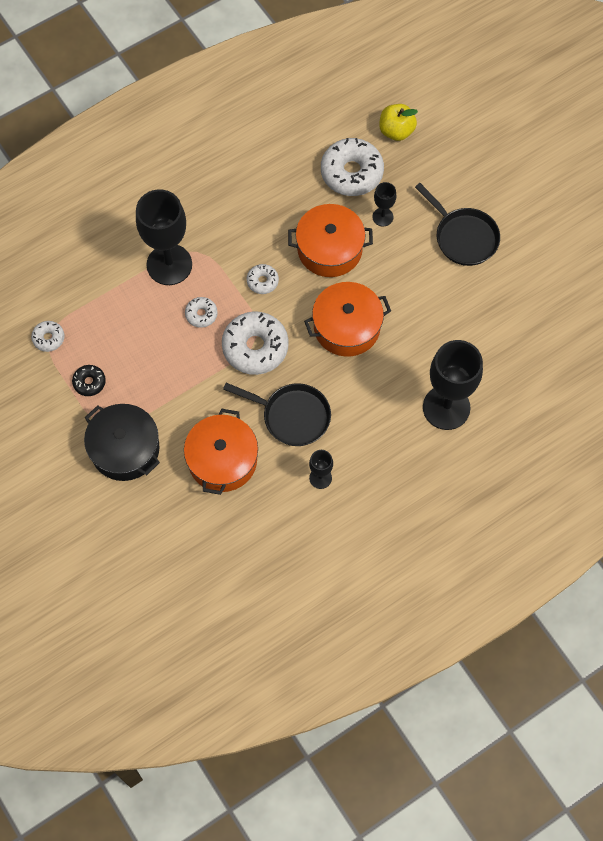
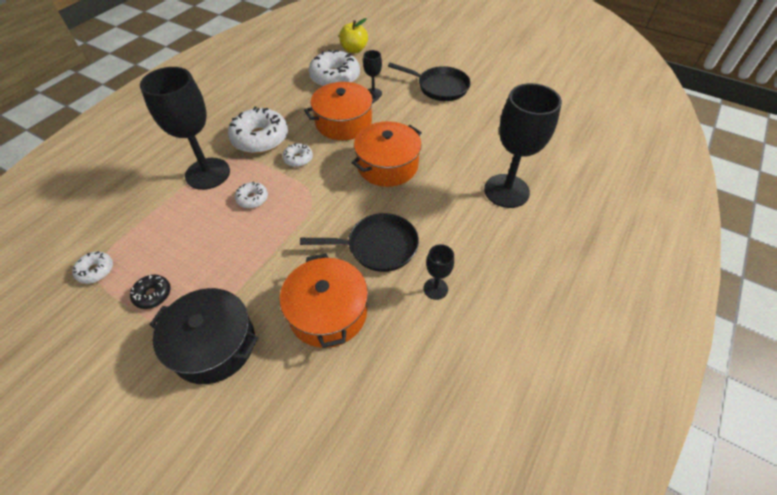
camera: 25 degrees left, 15 degrees down
(255, 347) = (315, 206): white donut -> white donut (260, 138)

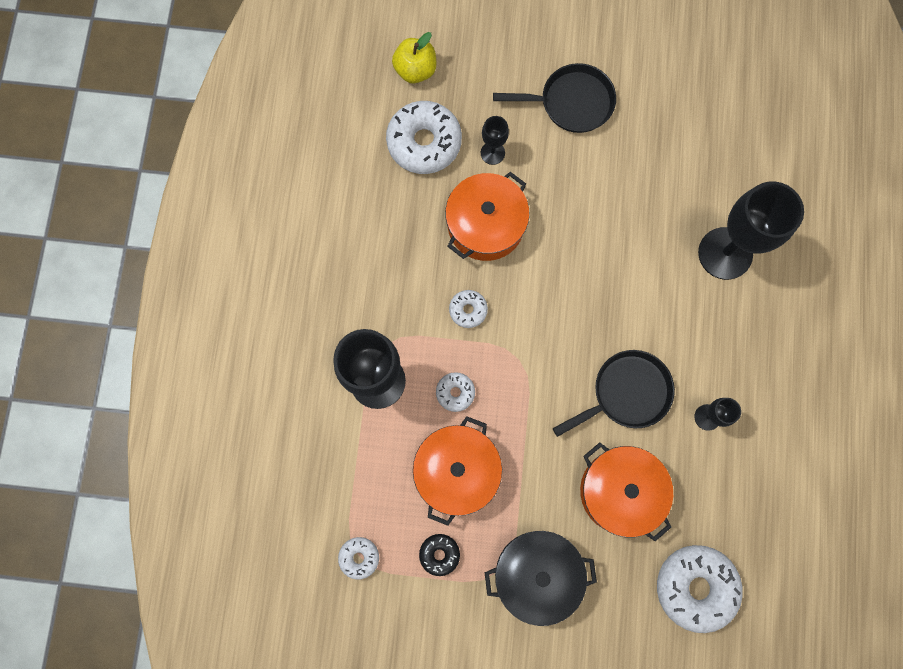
camera: 25 degrees left, 25 degrees up
(260, 138) = (400, 298): white donut -> white donut (695, 587)
(387, 165) = (577, 273): orange pot -> orange pot (457, 471)

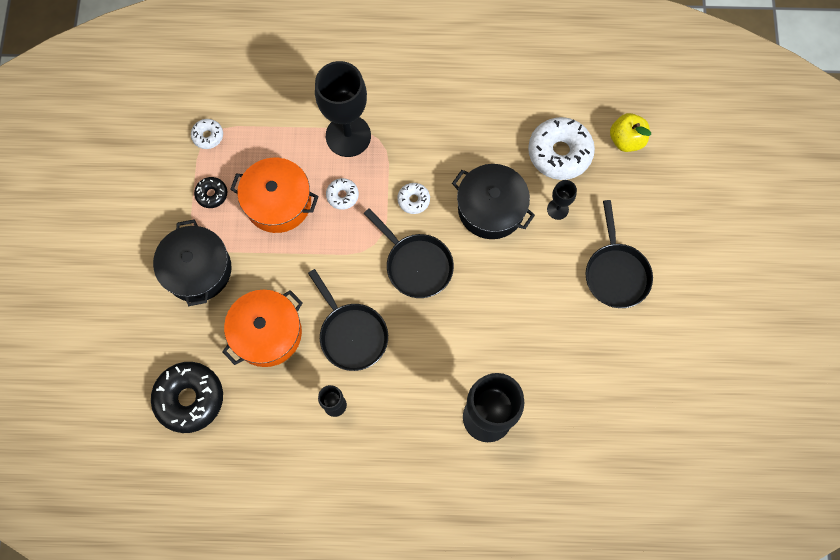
camera: 85 degrees right, 5 degrees down
(486, 225) = (491, 208): orange pot -> black pot
(548, 314) = (416, 265): none -> black pan
(695, 587) = (190, 398): white donut -> black donut

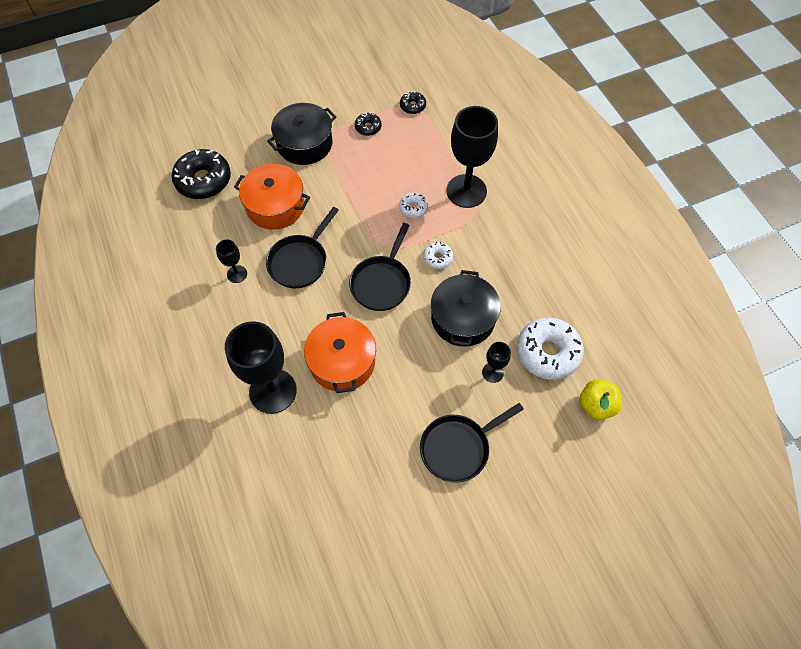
camera: 65 degrees right, 10 degrees down
(208, 136) = (412, 106): white donut -> black donut
(278, 202) = (384, 169): orange pot -> orange pot (342, 361)

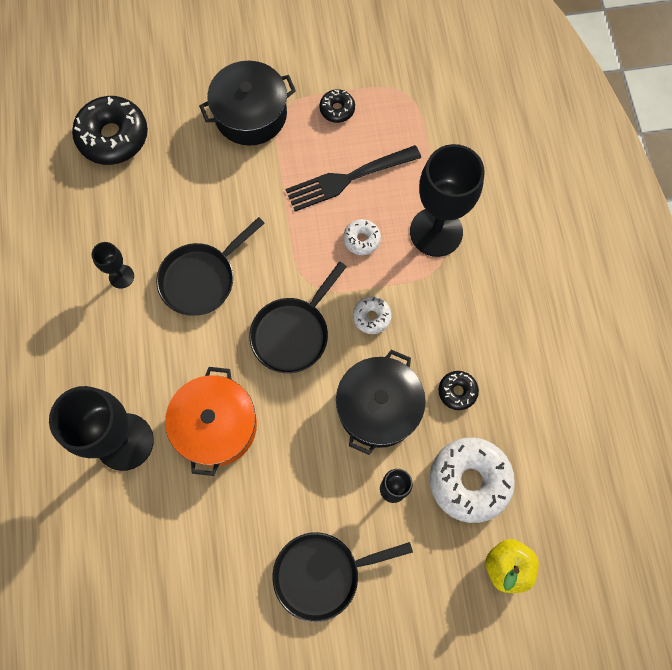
camera: 15 degrees right, 10 degrees up
(275, 206) = (191, 194): orange pot -> none
(390, 170) = (348, 179): none -> black fork
(412, 106) = (403, 91): black donut -> black donut (457, 391)

